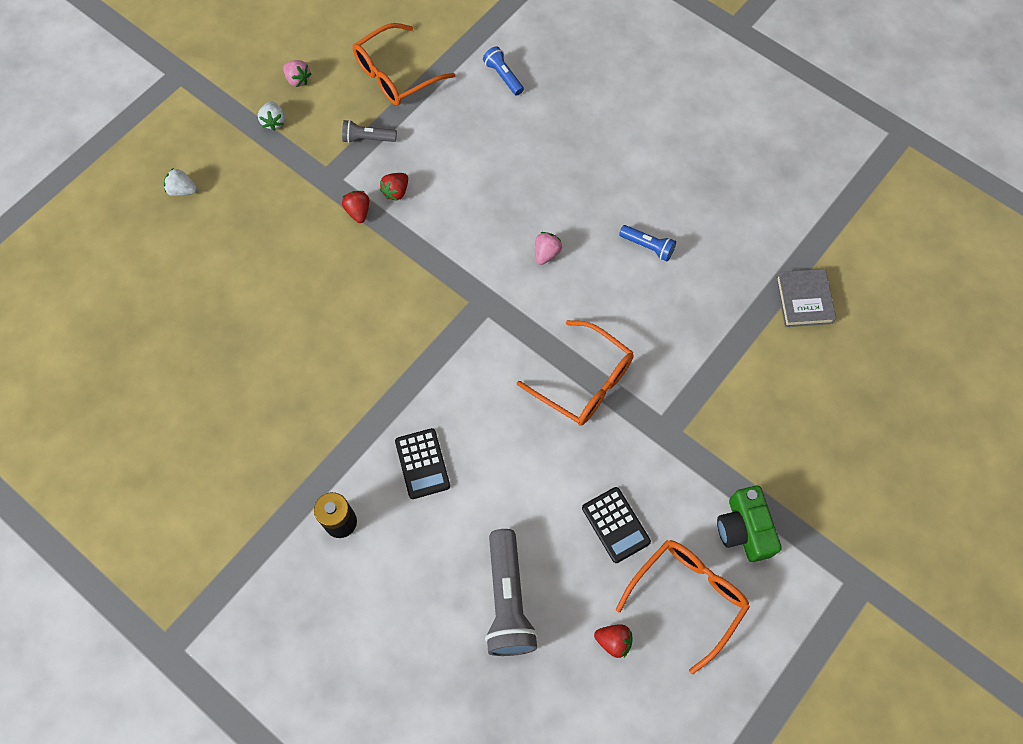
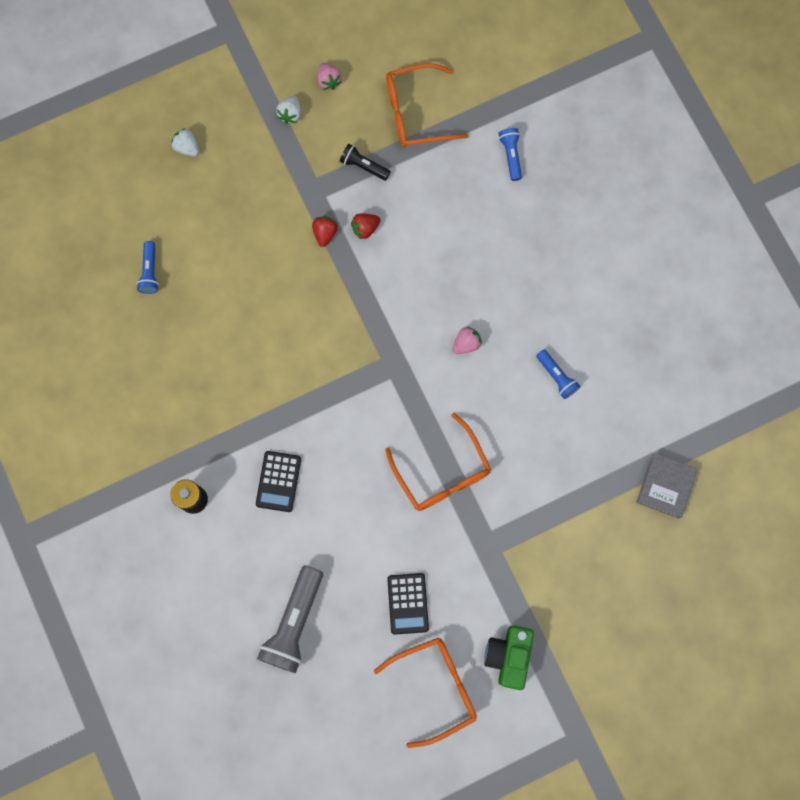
camera: 25 degrees right, 10 degrees up
(194, 318) = (150, 272): none -> blue flashlight
(367, 138) = (363, 166): grey flashlight -> black flashlight
(613, 641) = (360, 693): red strawberry -> none

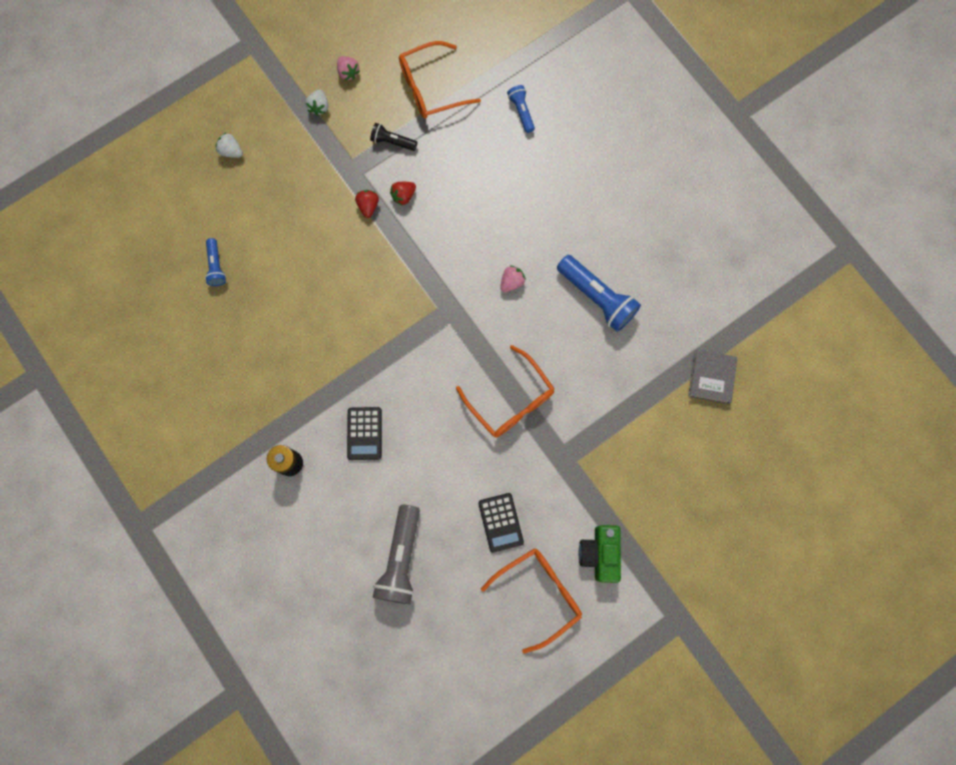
camera: 10 degrees left, 0 degrees up
(556, 377) = (597, 297): blue flashlight -> blue flashlight, size x1.88

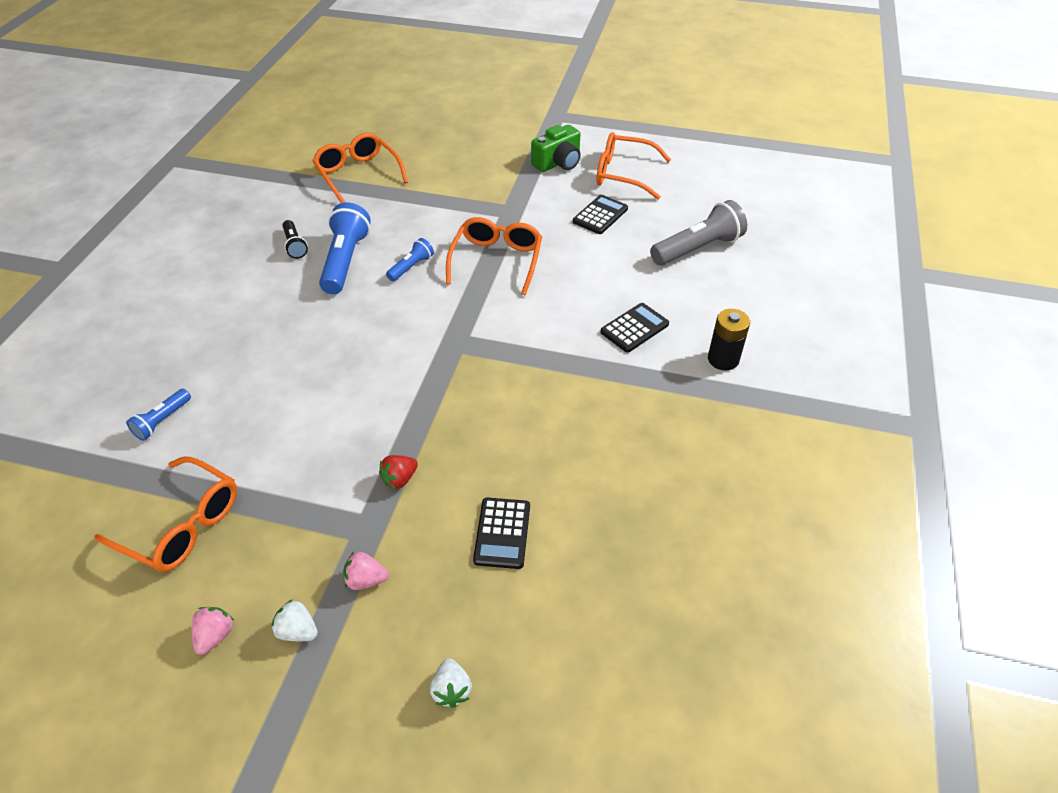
camera: 130 degrees left, 30 degrees down
(216, 266) = (616, 574): blue flashlight -> blue flashlight (411, 267)
(288, 232) = (502, 533): none -> black calculator
(319, 107) = (297, 631): white strawberry -> white strawberry turned 120 degrees counterclockwise
(392, 142) = (292, 513): black flashlight -> black flashlight (295, 245)
(403, 196) = (358, 456): red strawberry -> none
(511, 282) = (382, 318): pink strawberry -> pink strawberry (365, 580)
(711, 377) = (358, 174): grey book -> orange glasses

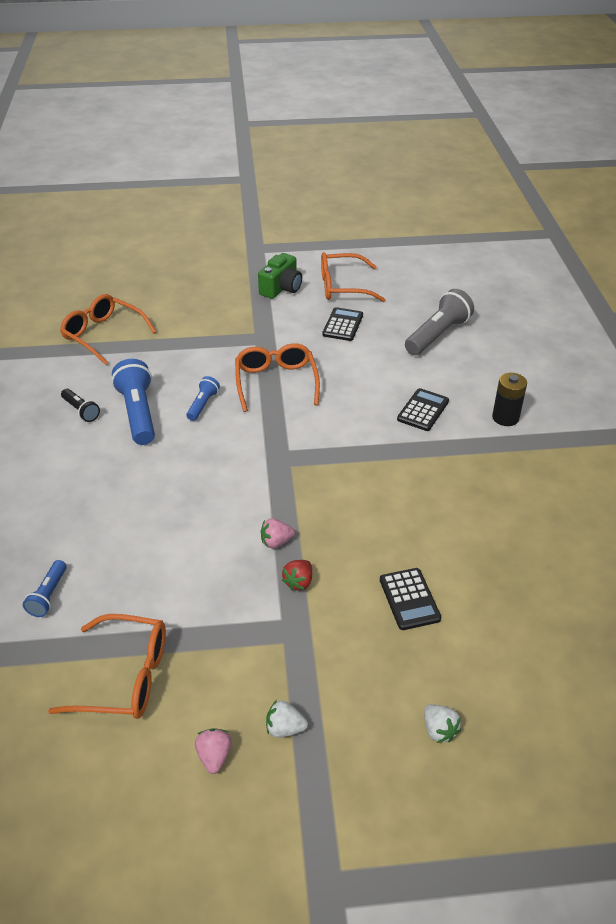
camera: 20 degrees left, 5 degrees down
(365, 580) = (318, 670): pink strawberry -> pink strawberry (276, 542)

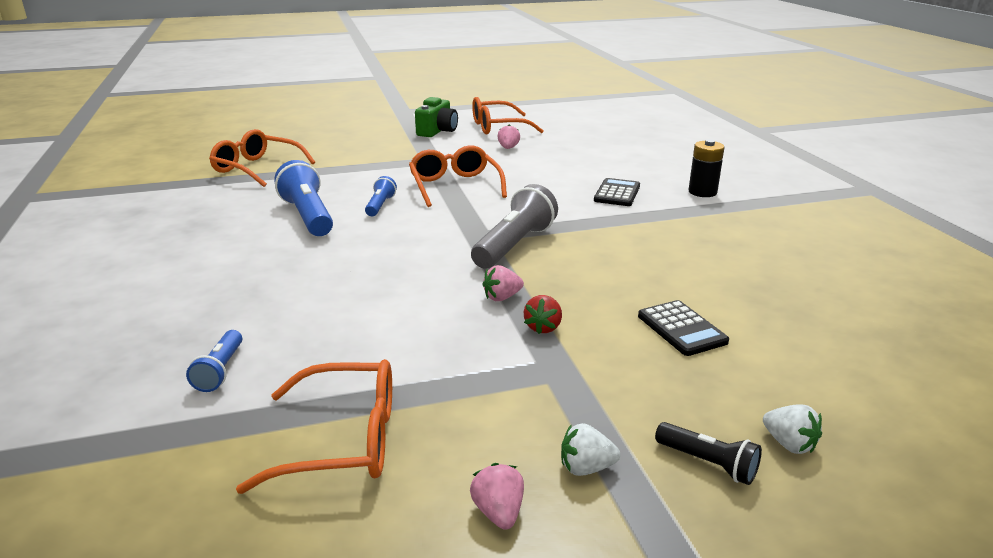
camera: 10 degrees left, 15 degrees down
(81, 411) = (240, 219): black flashlight -> black flashlight (708, 463)
(342, 325) = (508, 148): black calculator -> pink strawberry
(437, 335) = (604, 148): grey flashlight -> grey flashlight (514, 245)

